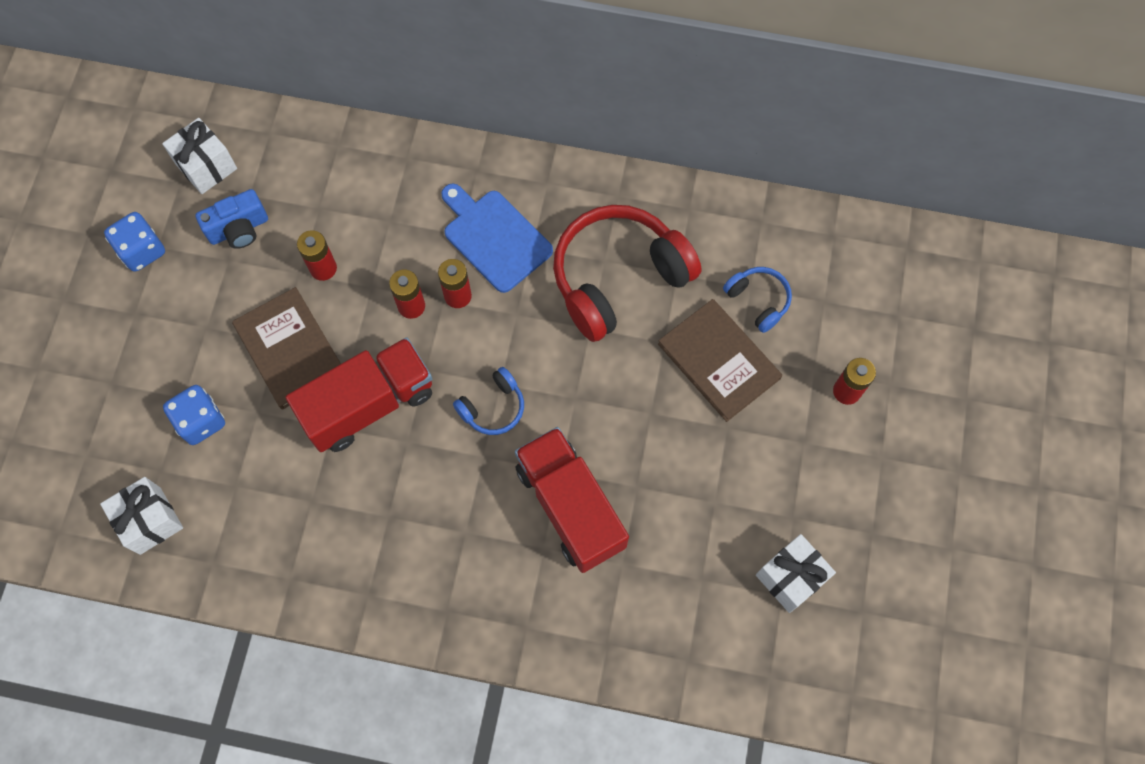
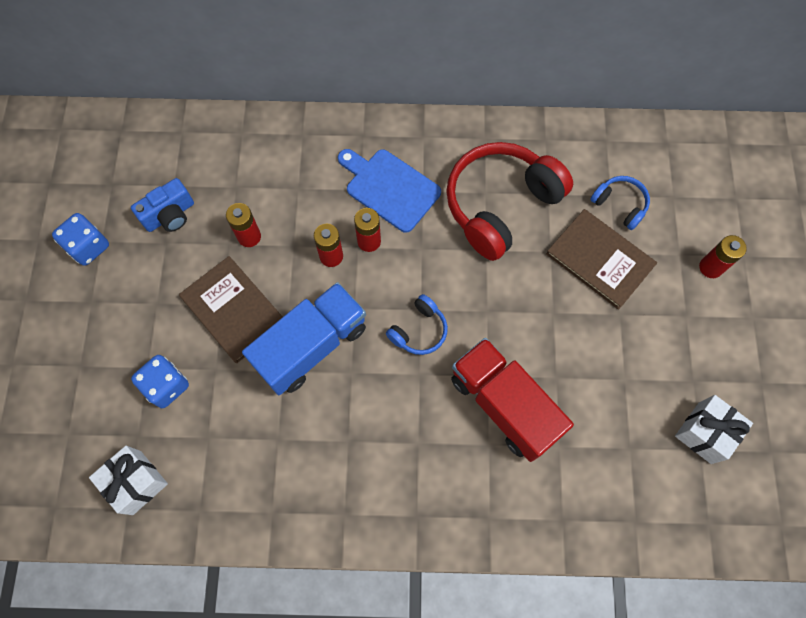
camera: 10 degrees left, 0 degrees up
(206, 166) = (132, 167): white gift -> none
(369, 404) = (311, 346): red truck -> blue truck

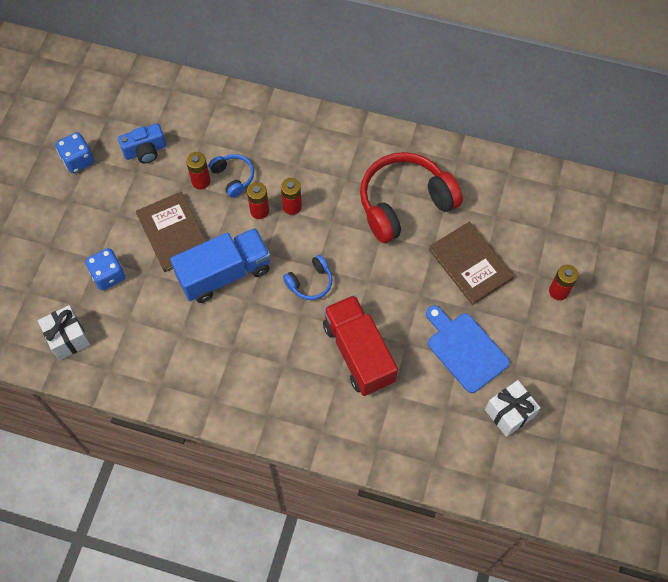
camera: 15 degrees right, 5 degrees down
(389, 188) = (320, 170): blue cutting board -> blue cutting board (465, 349)
(620, 205) = (501, 226): blue headphones -> blue headphones (233, 177)

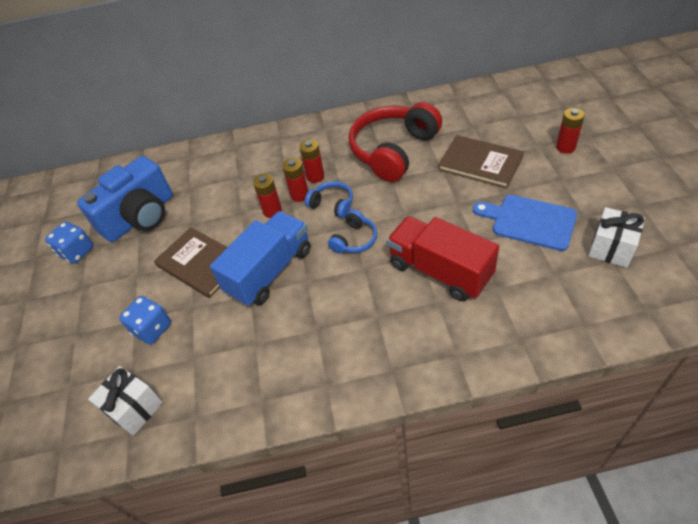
camera: 20 degrees left, 15 degrees down
(145, 151) = (140, 217): blue camera -> blue camera, size x1.85
(201, 181) = (205, 215): red battery -> red battery (315, 176)
(233, 177) = (233, 199): blue headphones -> blue headphones (332, 204)

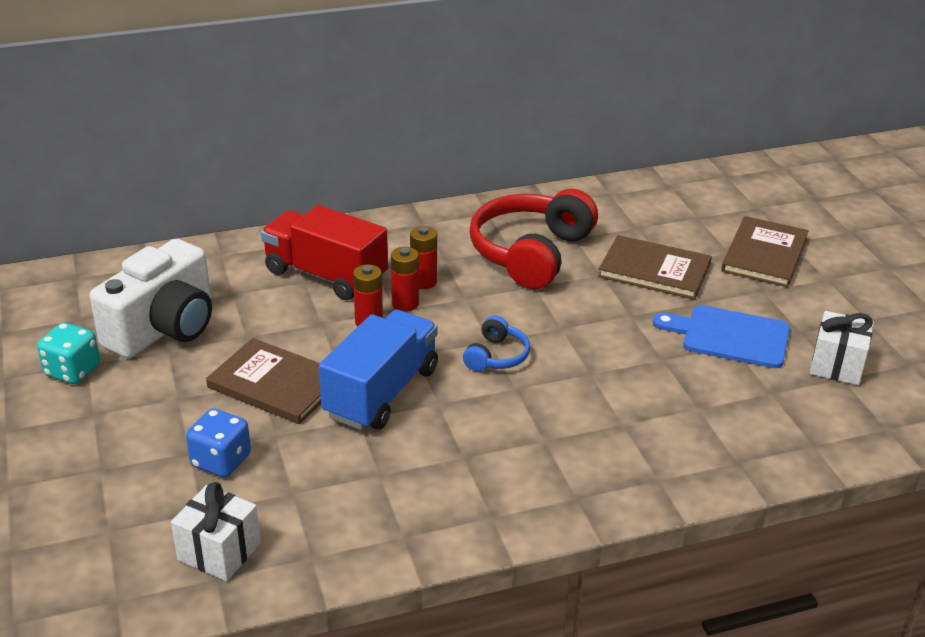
camera: 15 degrees left, 15 degrees down
(77, 252) = (72, 371): blue dice -> turquoise dice
(140, 217) = (164, 328): blue camera -> white camera
(332, 204) = (456, 315): blue headphones -> none
(440, 271) = (621, 390): red truck -> red truck (325, 275)
(565, 147) = (764, 255): red battery -> brown book

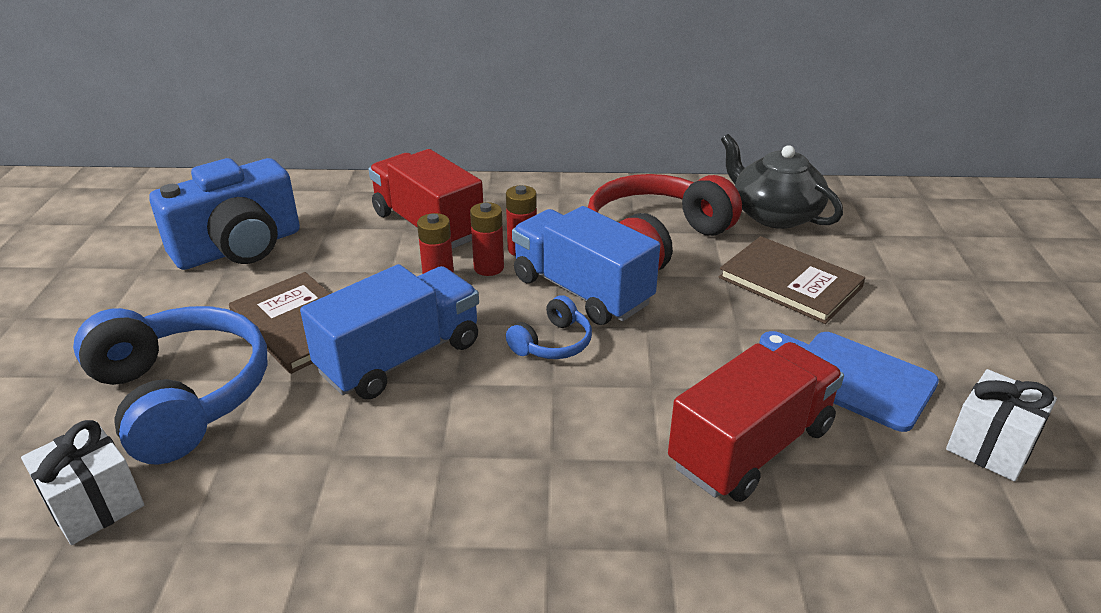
camera: 20 degrees right, 0 degrees up
(72, 371) = (125, 272): turquoise dice -> none
(164, 328) = (239, 248): white camera -> blue camera
(221, 461) = (182, 396): blue dice -> blue headphones
(495, 309) = (581, 291): none -> blue truck
(616, 212) = (774, 214): none -> black teapot
(681, 401) = (751, 447): none -> red truck
(764, 255) = (937, 288): brown book -> none

